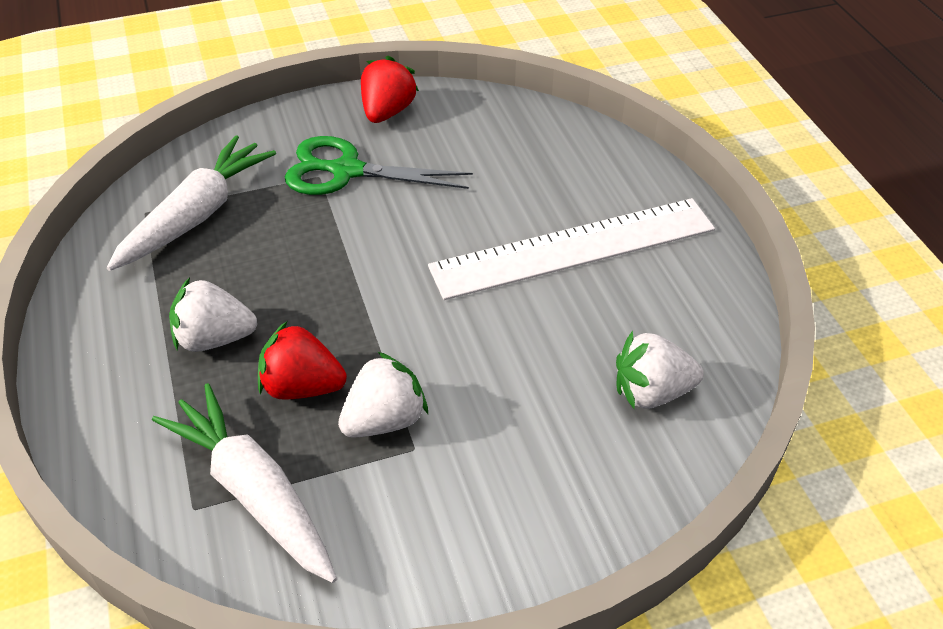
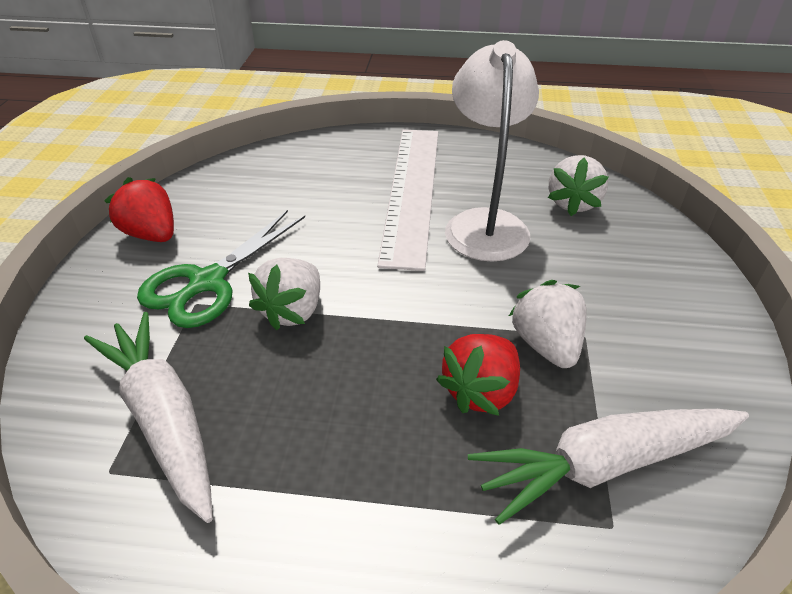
camera: 65 degrees left, 5 degrees down
(214, 338) = (375, 448): white strawberry -> white strawberry (293, 311)
(554, 323) = (485, 223): none -> white lamp

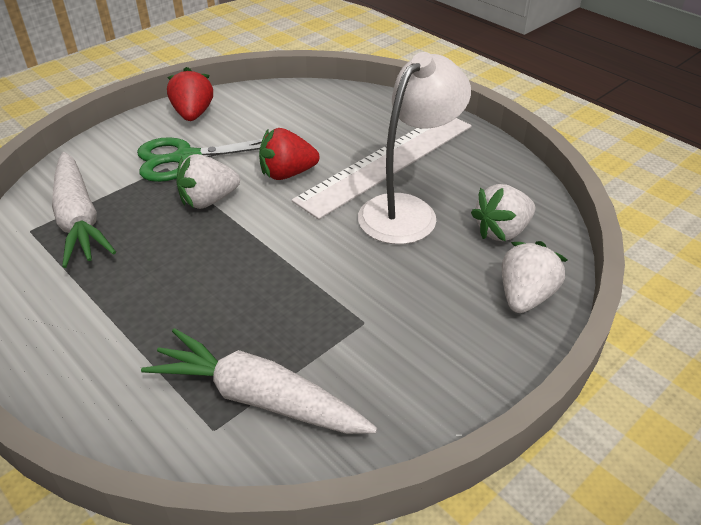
camera: 40 degrees right, 0 degrees up
(163, 418) = (79, 219): white carrot -> white carrot turned 150 degrees clockwise
(481, 391) = (248, 310): red strawberry -> red strawberry (287, 174)
(546, 345) = (328, 311): white strawberry -> white strawberry (525, 296)

